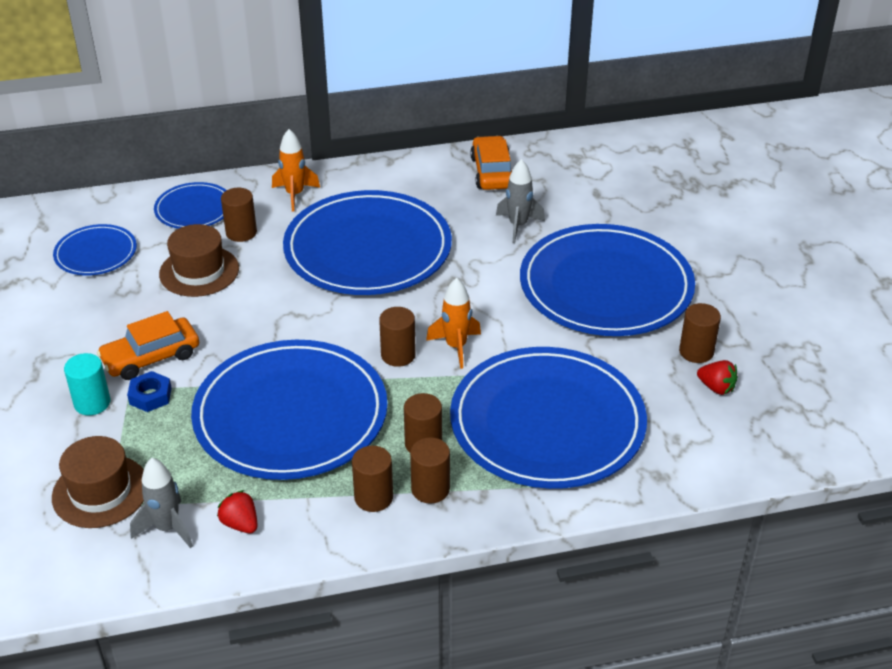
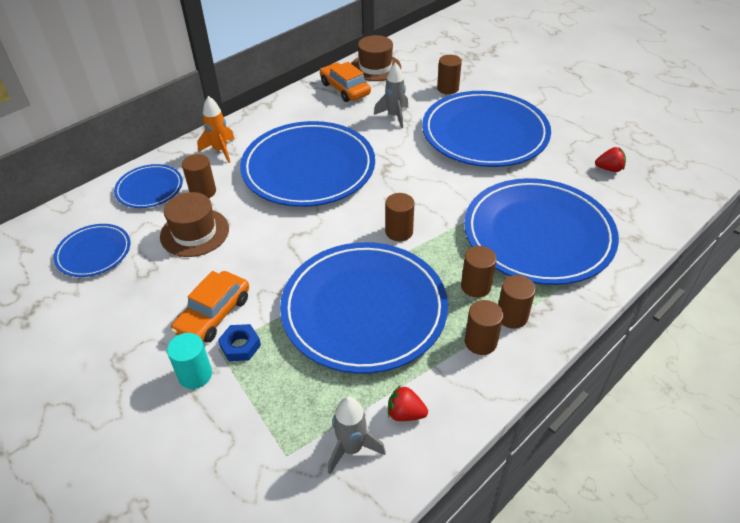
camera: 30 degrees left, 5 degrees up
(100, 491) = (268, 447): brown hat -> brown hat (375, 67)
(456, 347) = (431, 210): orange rocket -> none
(696, 352) = (576, 152): brown cylinder -> brown cylinder (448, 88)

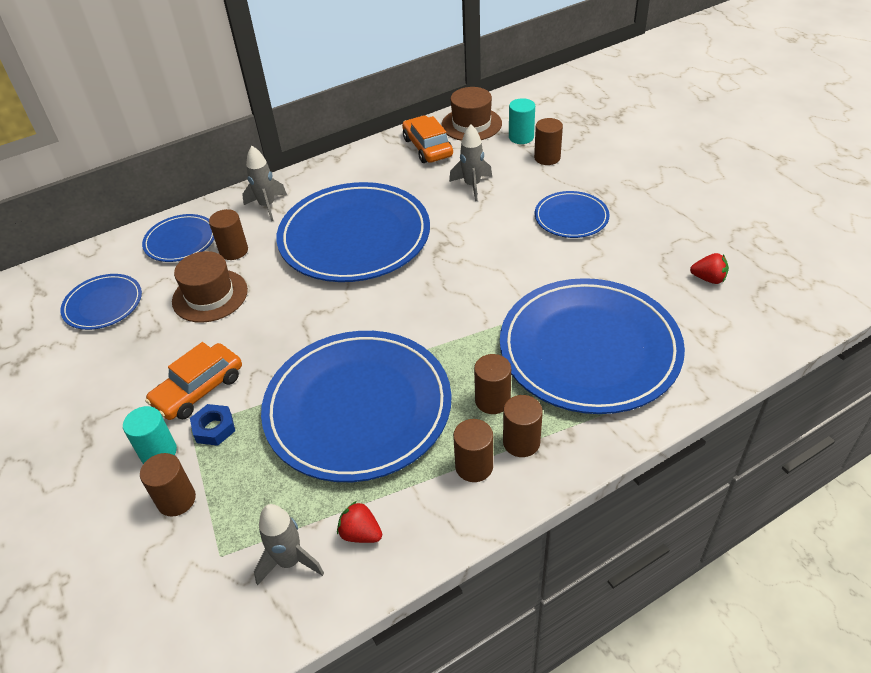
camera: 15 degrees right, 0 degrees up
(220, 150) = (267, 206): orange rocket -> grey rocket
(399, 232) = (428, 324): brown cylinder -> brown cylinder (176, 500)
(420, 74) = (521, 137): none -> turquoise cylinder
(485, 133) = (571, 217): blue plate -> blue plate, size x0.49

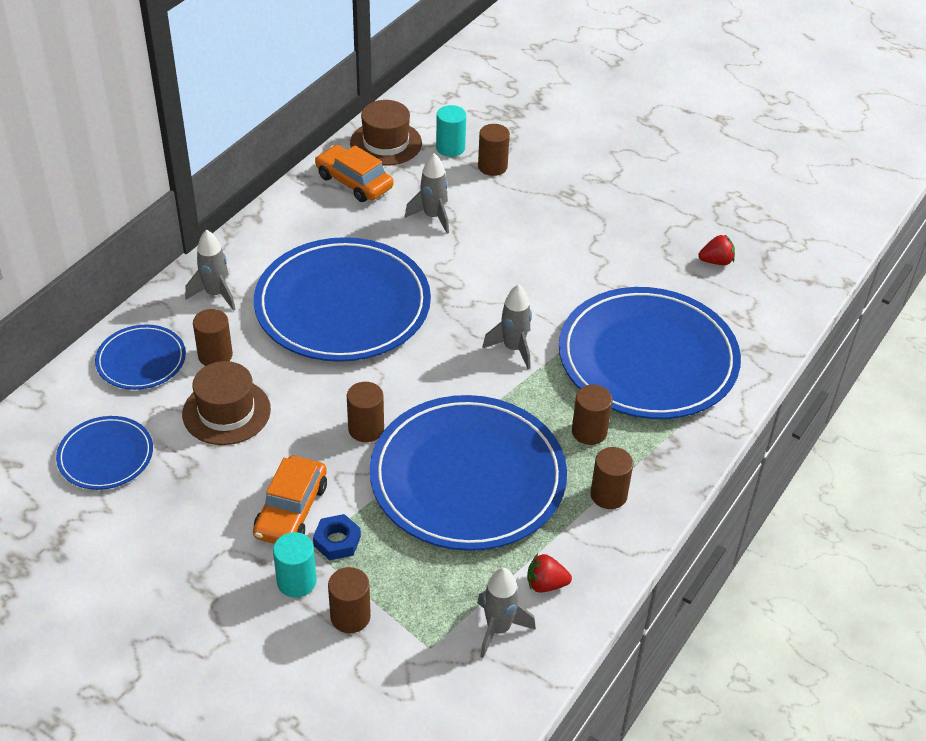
camera: 30 degrees left, 0 degrees up
(470, 307) = (513, 348): none -> grey rocket
(521, 442) = (637, 461): brown cylinder -> brown cylinder (366, 429)
(571, 217) = (555, 229): blue plate -> none

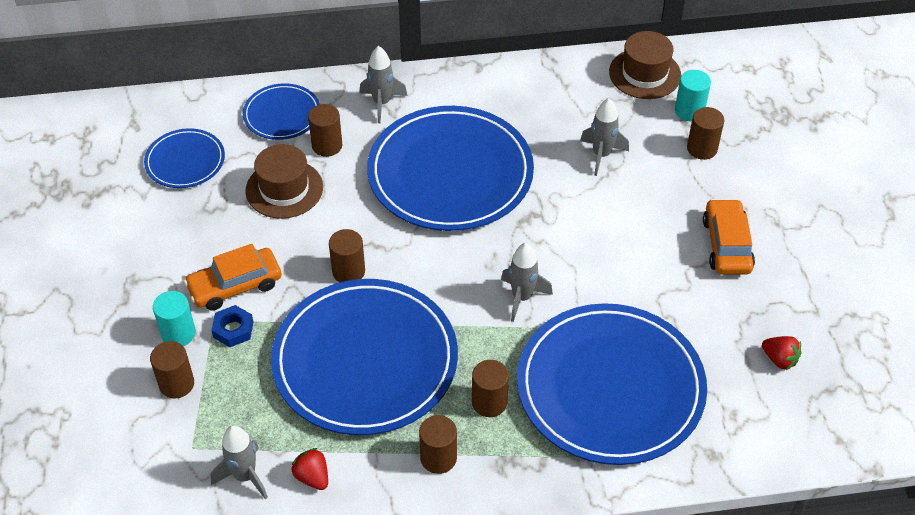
camera: 50 degrees right, 5 degrees up
(354, 182) = (581, 88): orange car -> orange car (727, 245)

